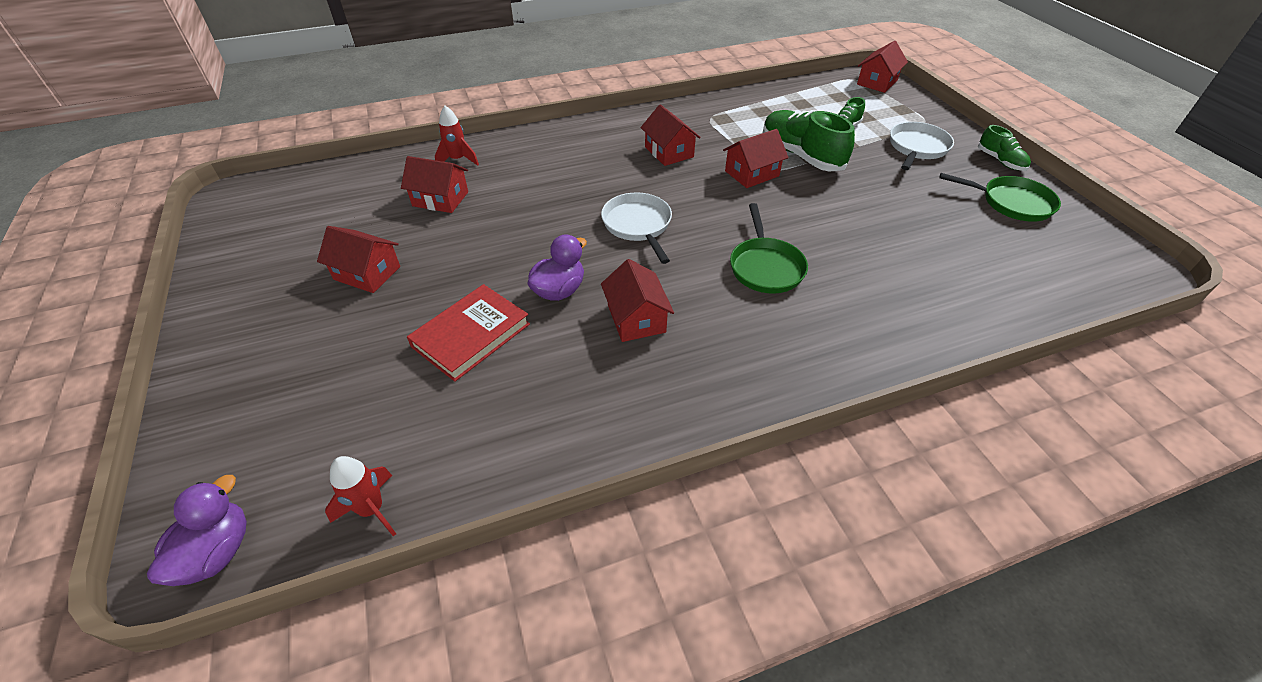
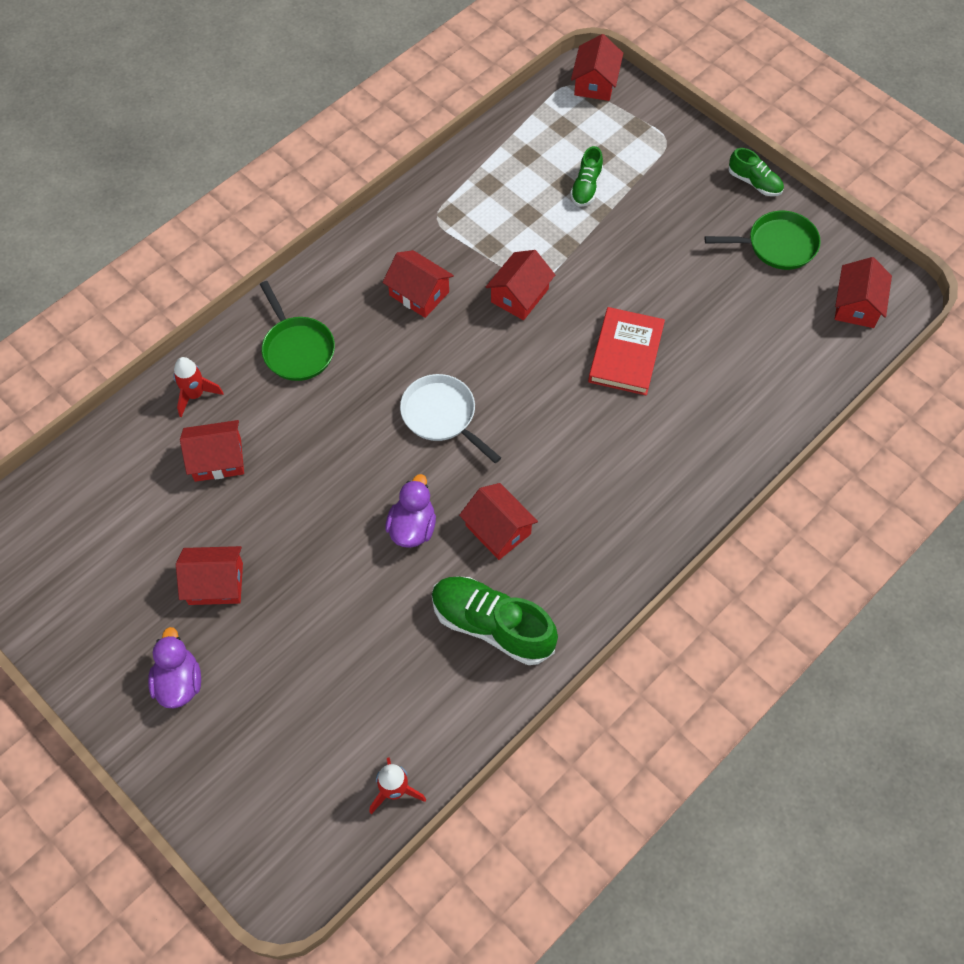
camera: 25 degrees left, 15 degrees up
(217, 552) = (305, 872): purple duck -> purple duck (179, 682)
(471, 335) = (364, 609): red book -> red book (626, 354)
(765, 266) = (583, 421): green pan -> green pan (297, 348)
(801, 155) = (558, 247): green shoe -> green shoe (492, 625)
(917, 148) = (670, 191): white pan -> none
(1090, 264) = (857, 305): none -> red house

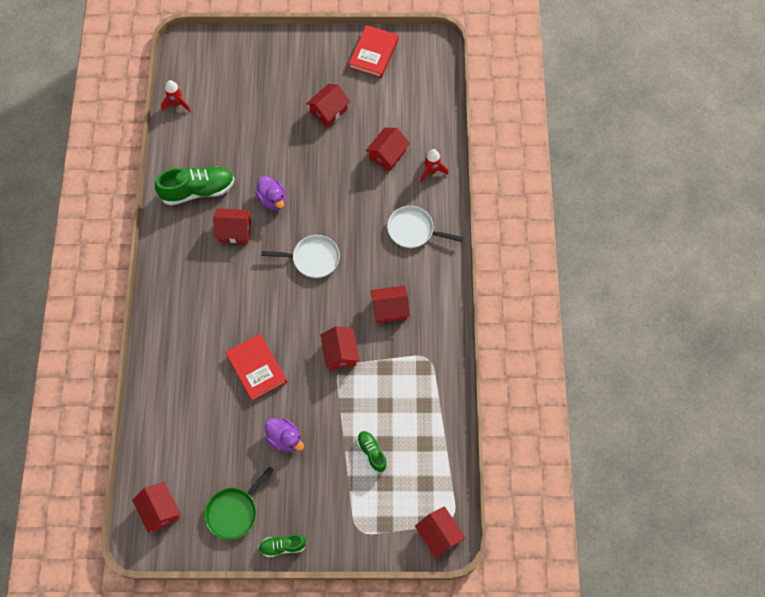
camera: 135 degrees right, 5 degrees up
(65, 612) = (373, 53): none -> red book
(179, 682) = (300, 69): purple duck -> purple duck (285, 438)
(297, 348) = (414, 230): green pan -> white pan

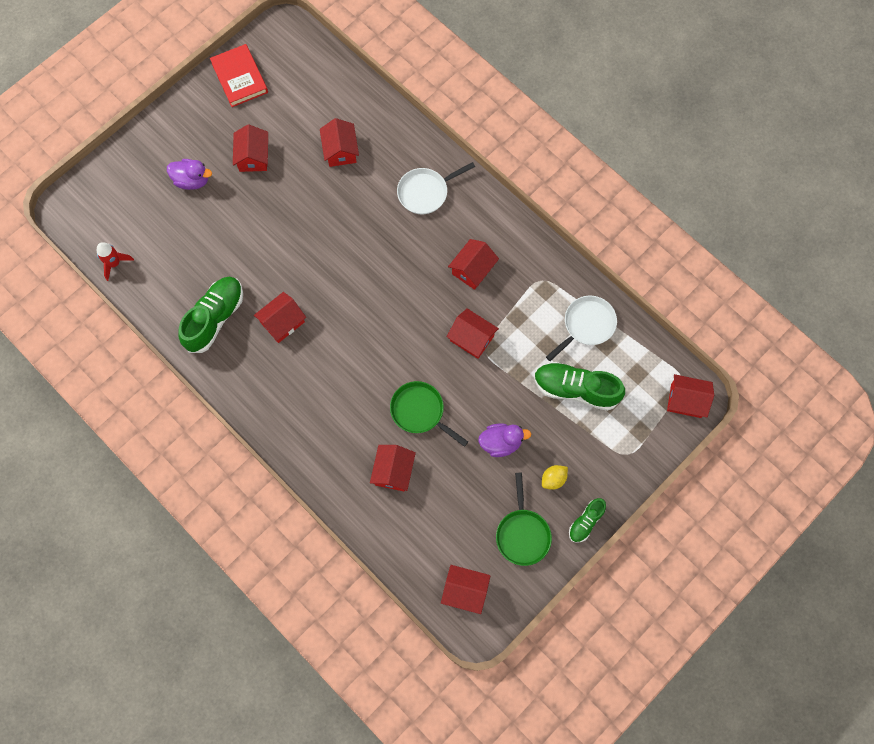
camera: 45 degrees left, 5 degrees up
(199, 389) = (393, 471): none -> red house
(256, 368) = (420, 412): red book -> green pan
(273, 200) = (286, 269): purple duck -> purple duck (192, 180)
(292, 496) = (553, 479): none -> yellow lemon
(312, 258) = (370, 286): white pan -> white pan (586, 325)
(372, 452) = (576, 389): green shoe -> green shoe, size x1.84
(431, 171) = (389, 133): red rocket -> none

